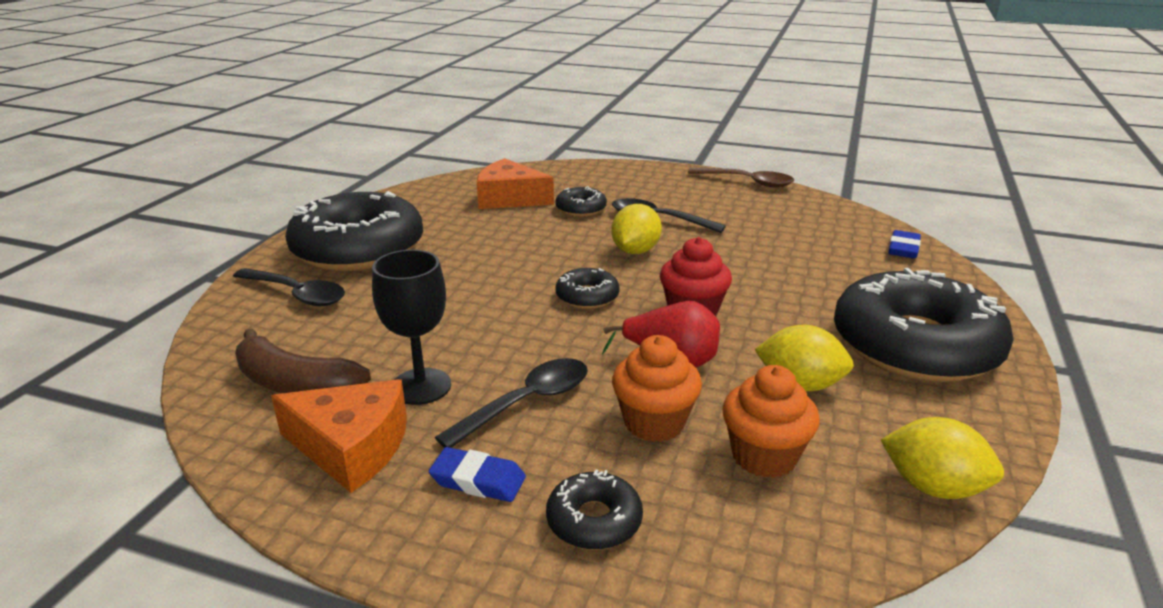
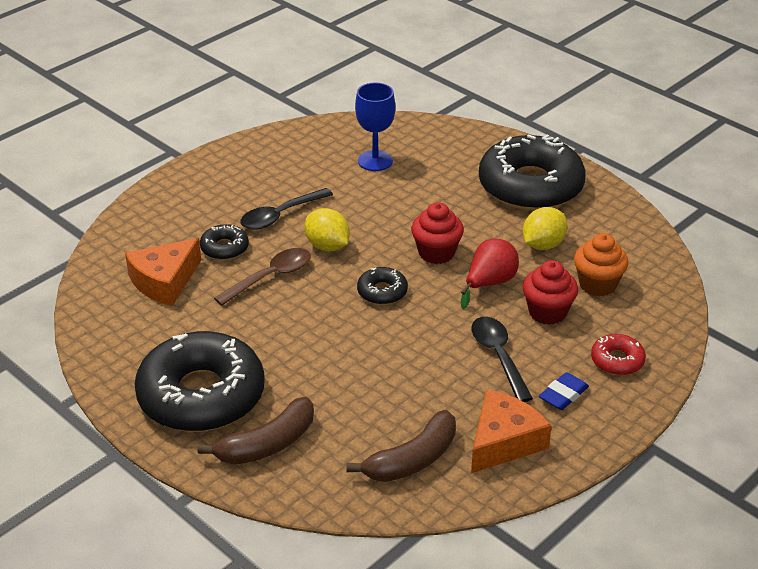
camera: 65 degrees left, 10 degrees up
(297, 294) = (267, 444): black spoon -> brown banana
(421, 386) = (452, 399): black goblet -> none
(594, 521) = (617, 361): black donut -> red donut
(654, 423) = (547, 312): orange cupcake -> red cupcake
(747, 182) = (247, 144): brown spoon -> brown spoon (271, 277)
(813, 241) = (375, 161): none -> blue goblet
(903, 249) = (416, 131): blue eraser -> none
(933, 487) = (647, 242): yellow lemon -> none

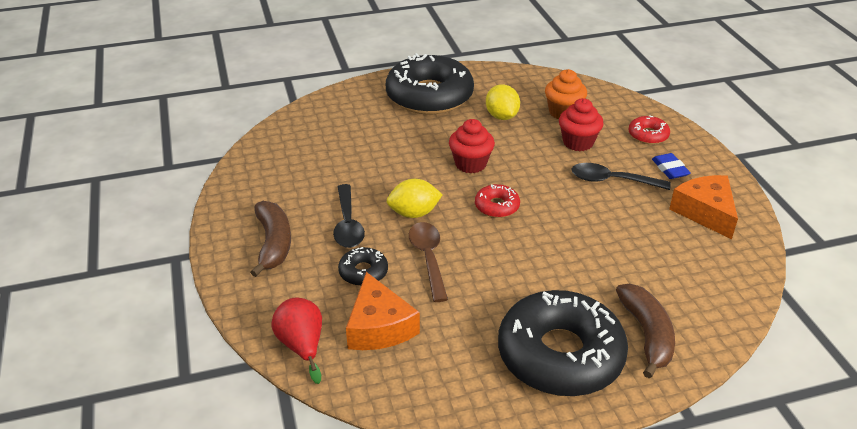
camera: 60 degrees left, 0 degrees up
(375, 161) = (324, 150): blue goblet -> none
(382, 292) = (497, 206): black donut -> red donut
(412, 460) = (704, 262): brown banana -> brown banana (273, 243)
(489, 283) = (526, 154): red pear -> red pear (302, 346)

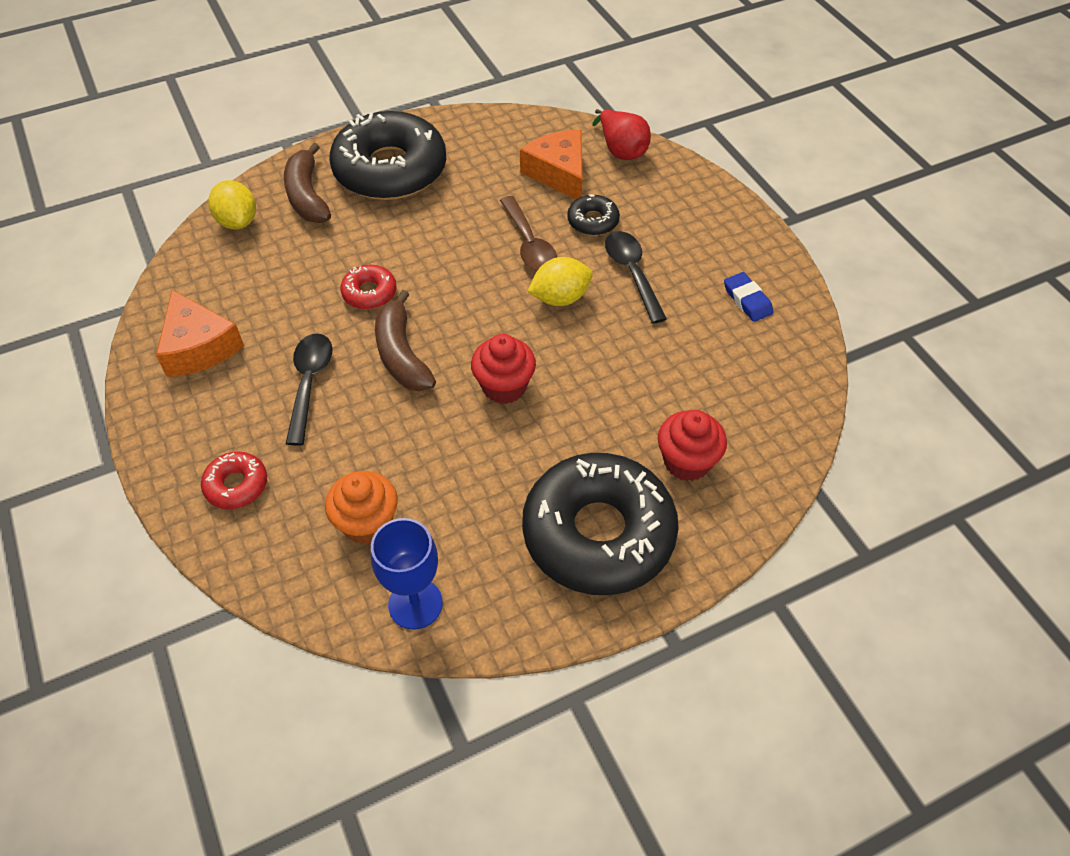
camera: 170 degrees right, 15 degrees up
(273, 243) = (702, 240): brown banana -> brown banana (401, 354)
(497, 206) = (461, 321): red donut -> red donut (369, 293)
(501, 116) = (469, 497): yellow lemon -> yellow lemon (238, 221)
(535, 83) = (415, 604): none -> blue goblet
(578, 142) = (349, 452): red cupcake -> red cupcake (687, 462)
(612, 180) = (309, 383): black spoon -> black spoon turned 90 degrees counterclockwise
(670, 169) = (222, 416): blue eraser -> blue eraser (747, 300)

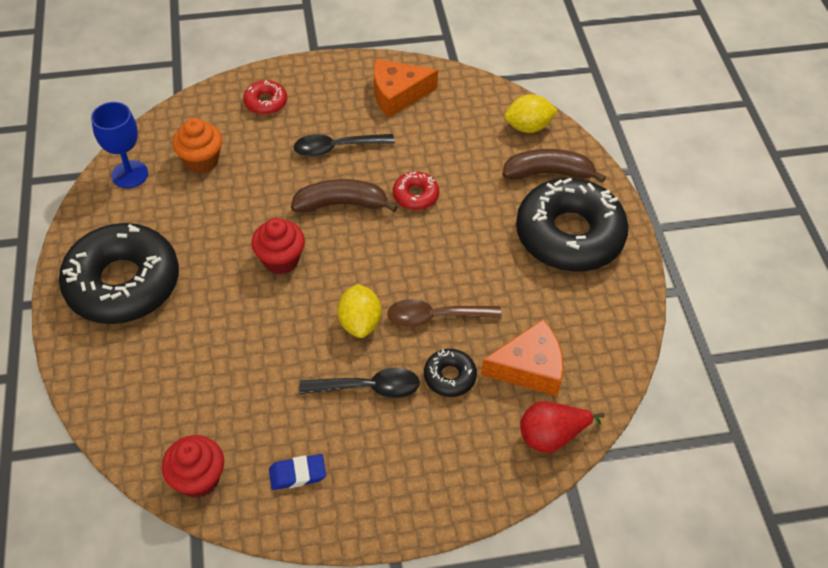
camera: 105 degrees right, 0 degrees up
(309, 383) = (336, 148): black spoon -> black spoon turned 150 degrees clockwise
(687, 462) = (151, 359): red cupcake -> red cupcake (198, 479)

